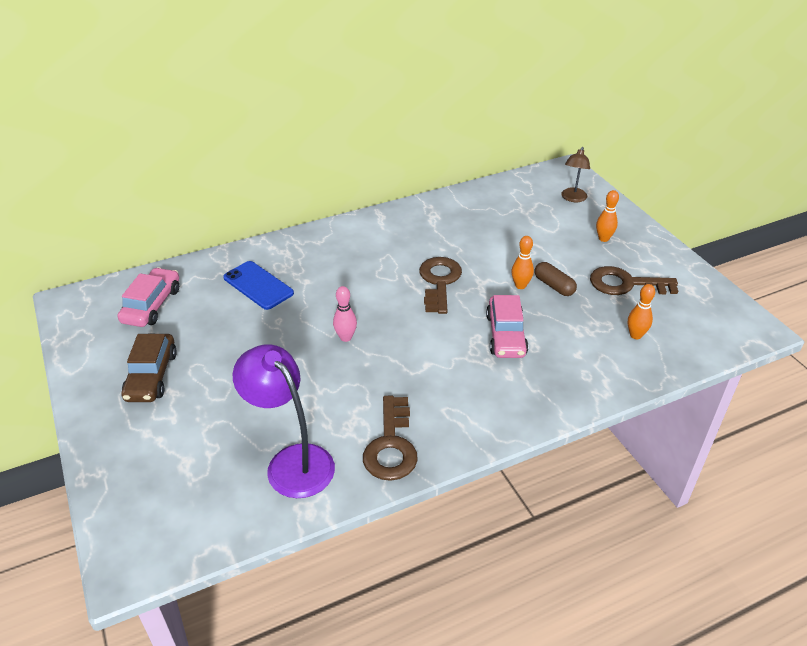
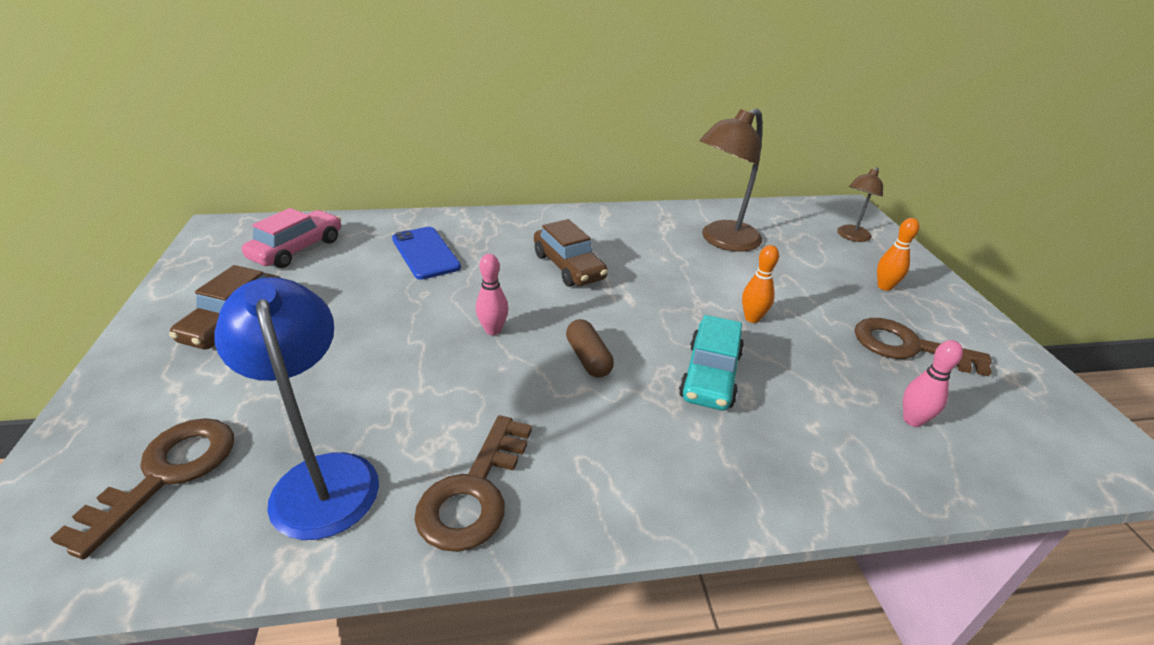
camera: 15 degrees right, 5 degrees down
(292, 461) = (322, 477): purple lamp -> blue lamp
(375, 273) = (568, 267): none -> brown car
(439, 282) = (644, 292): brown key -> brown key (166, 474)
(480, 223) = (722, 241): none -> brown lamp
(505, 335) = (710, 375): pink car -> turquoise car
(554, 286) = (799, 328): brown capsule -> brown capsule (588, 358)
(635, 335) = (912, 420): orange bowling pin -> pink bowling pin

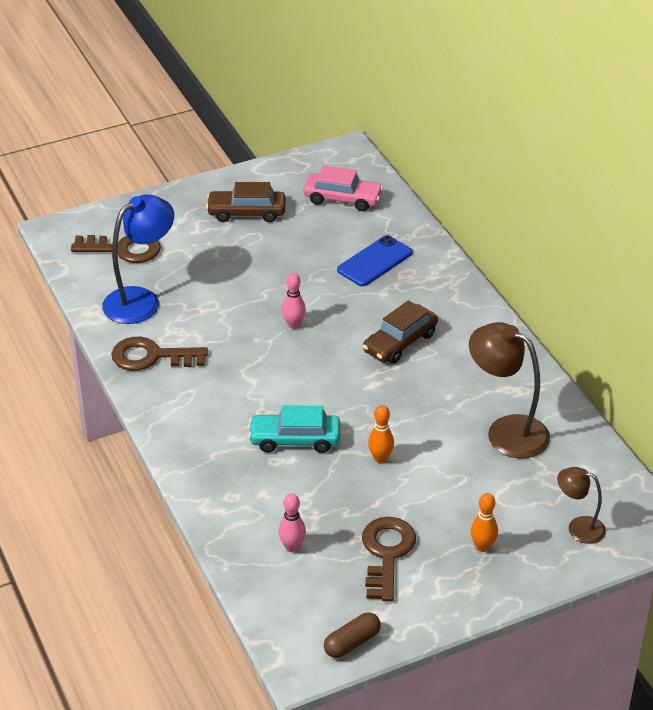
camera: 75 degrees right, 5 degrees up
(588, 358) = (285, 377): brown capsule -> brown capsule (352, 642)

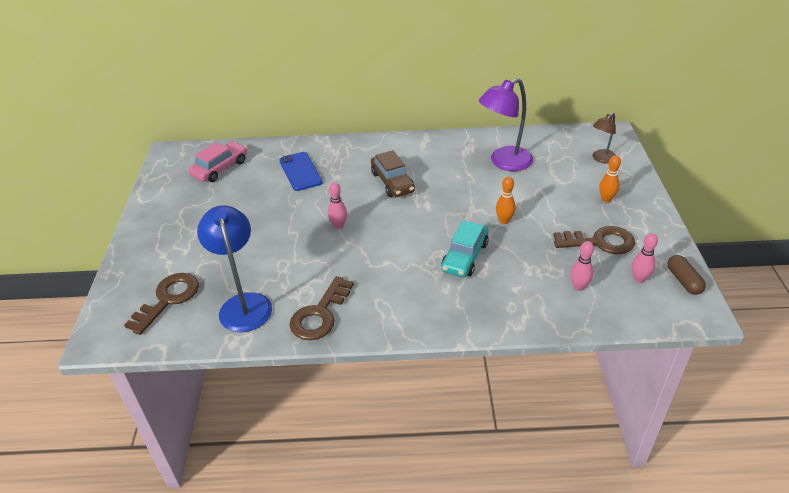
camera: 65 degrees left, 0 degrees up
(246, 213) = (190, 217): brown car -> none
(334, 600) = (639, 279): none -> pink bowling pin
(386, 553) = (600, 242): brown key -> brown key turned 150 degrees clockwise
(506, 431) = (504, 162): brown lamp -> purple lamp

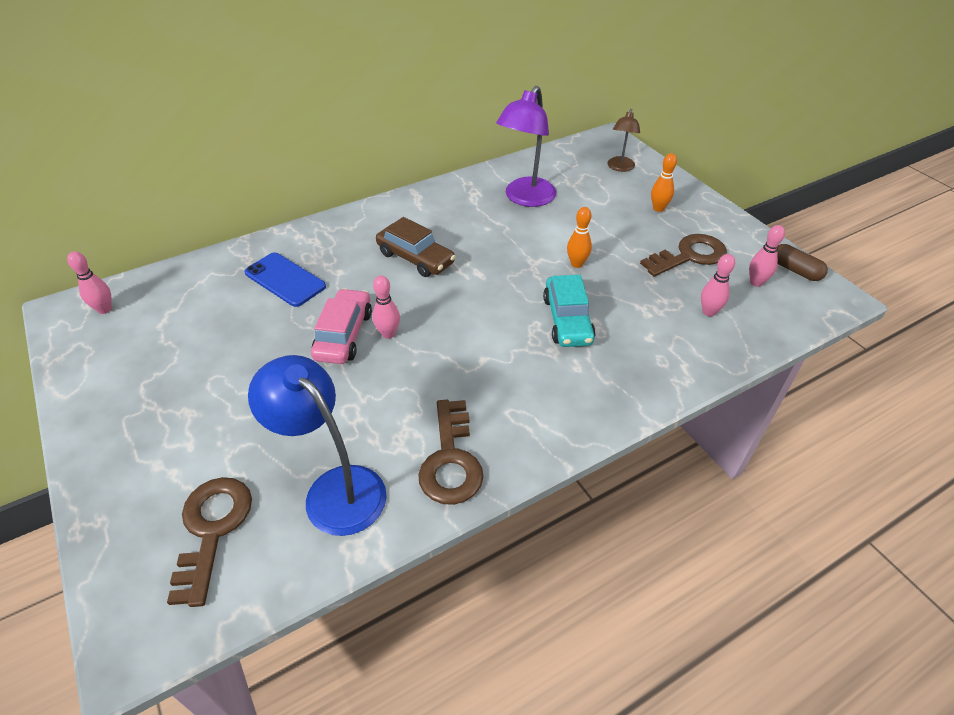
camera: 30 degrees left, 5 degrees up
(190, 158) = (105, 309): none -> pink bowling pin
(220, 168) = (162, 309): pink car -> pink car (344, 335)

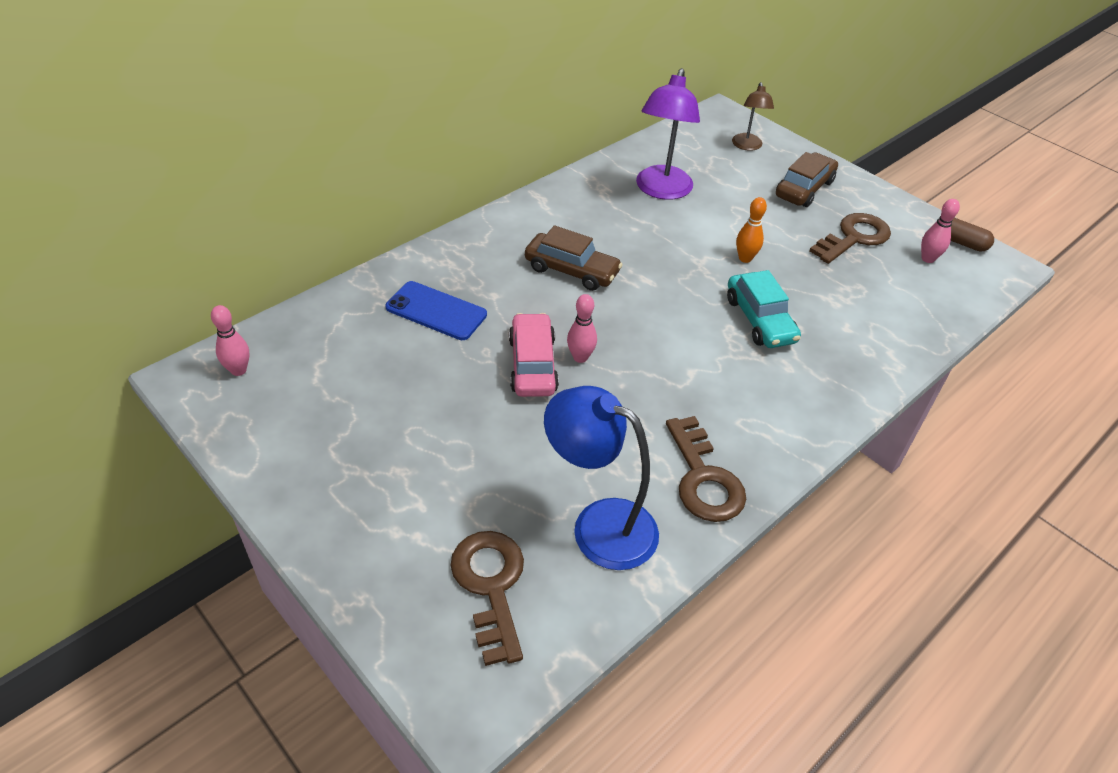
camera: 15 degrees left, 0 degrees up
(658, 208) = (804, 189): orange bowling pin -> brown car
(708, 312) = (894, 294): pink bowling pin -> none

